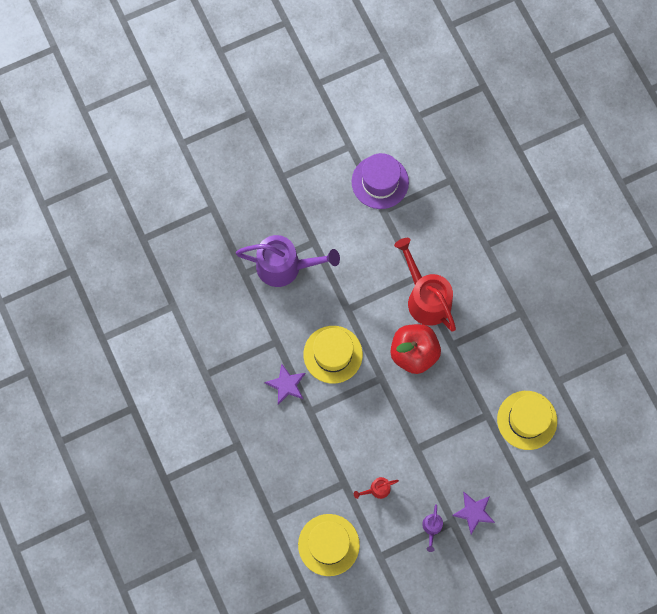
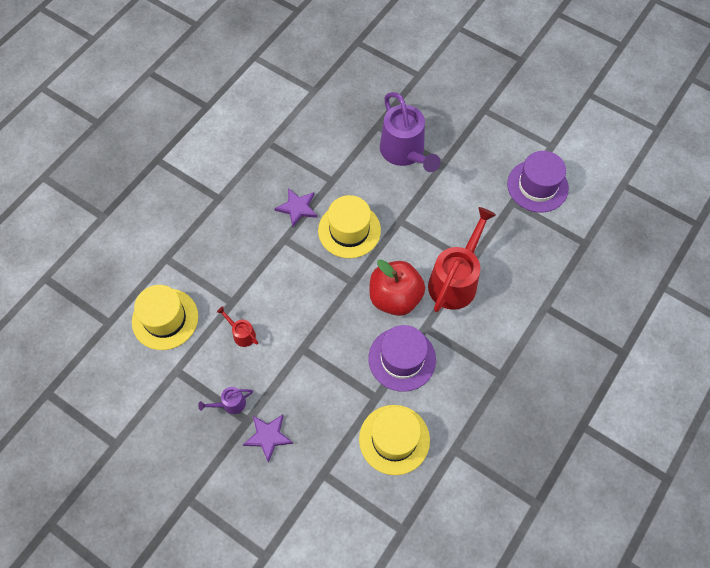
camera: 60 degrees right, 10 degrees down
(467, 377) = (402, 359): none -> purple hat

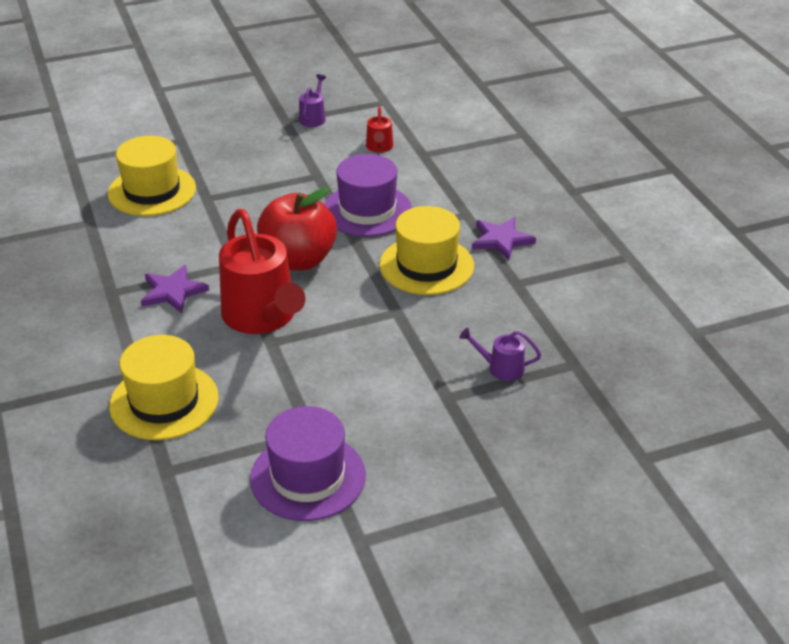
camera: 125 degrees right, 25 degrees down
(165, 319) = (449, 112): yellow hat -> yellow hat (164, 401)
(241, 334) = (379, 147): red watering can -> red watering can turned 105 degrees clockwise
(268, 436) = (255, 125): purple star -> purple star (173, 291)
(402, 359) = (223, 232): purple hat -> purple hat (367, 210)
(405, 153) = (500, 368): purple watering can -> purple watering can, size x0.44

